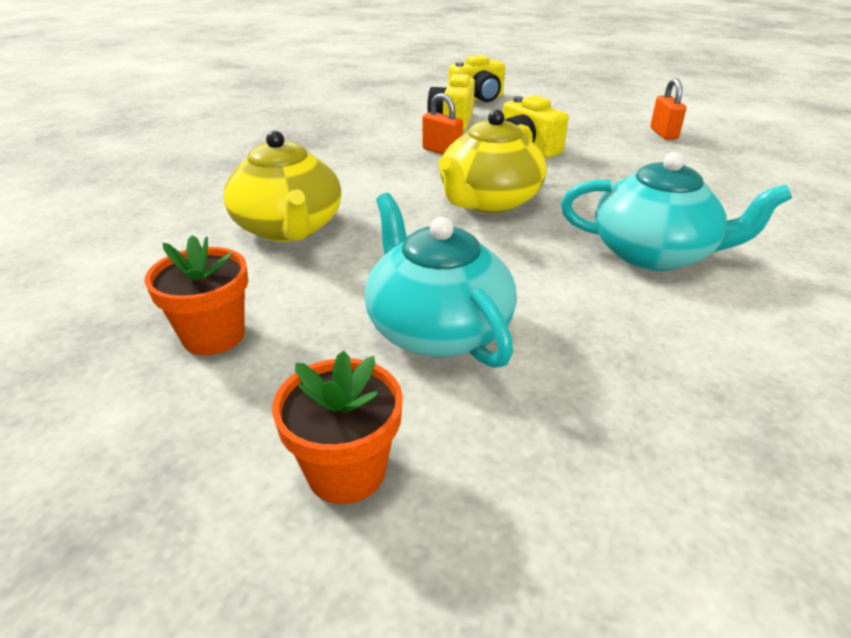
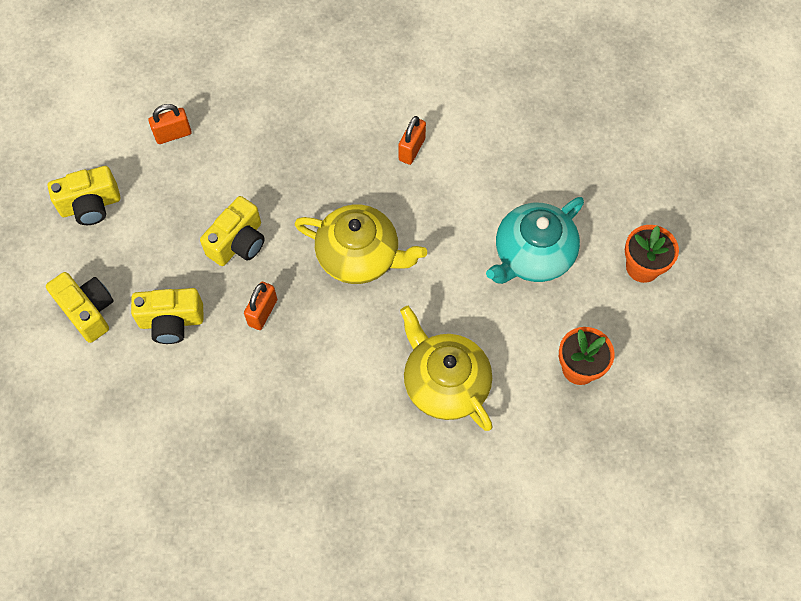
camera: 105 degrees left, 30 degrees up
(288, 228) = (445, 383): yellow teapot -> yellow teapot turned 90 degrees counterclockwise
(581, 104) = (90, 205): none -> yellow camera
(654, 254) = (412, 149): turquoise teapot -> orange padlock

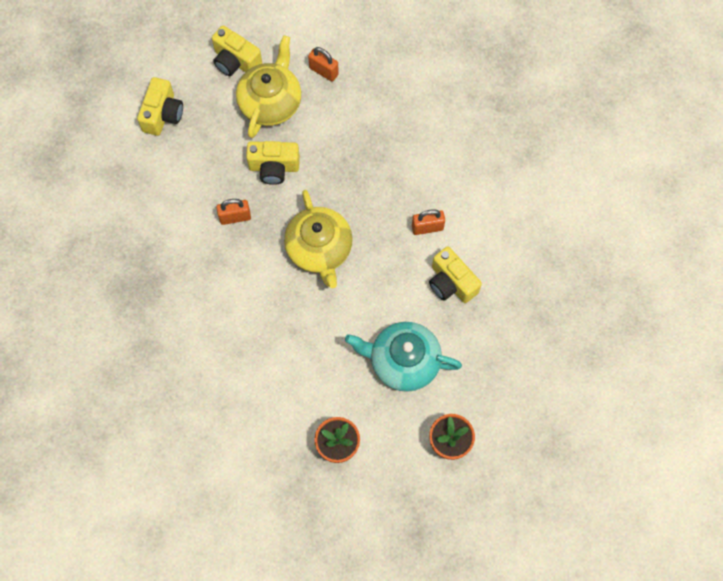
camera: 55 degrees right, 5 degrees up
(171, 322) = (190, 168): yellow camera -> yellow camera (451, 283)
(445, 383) = (265, 364): yellow teapot -> yellow teapot (271, 102)

